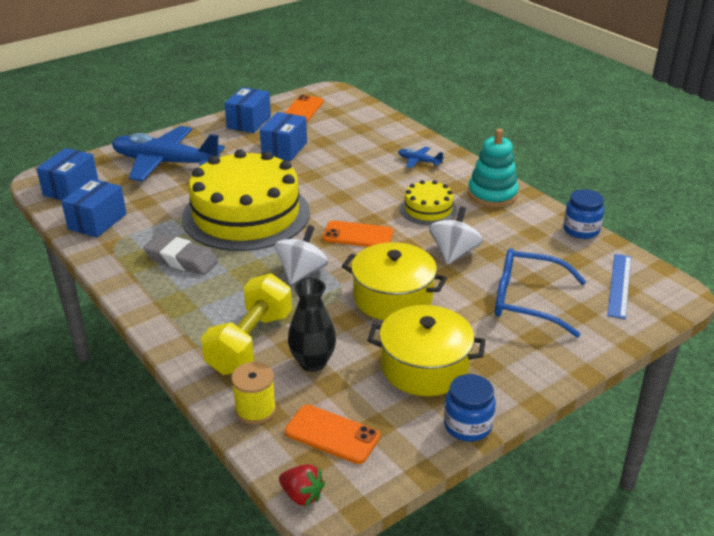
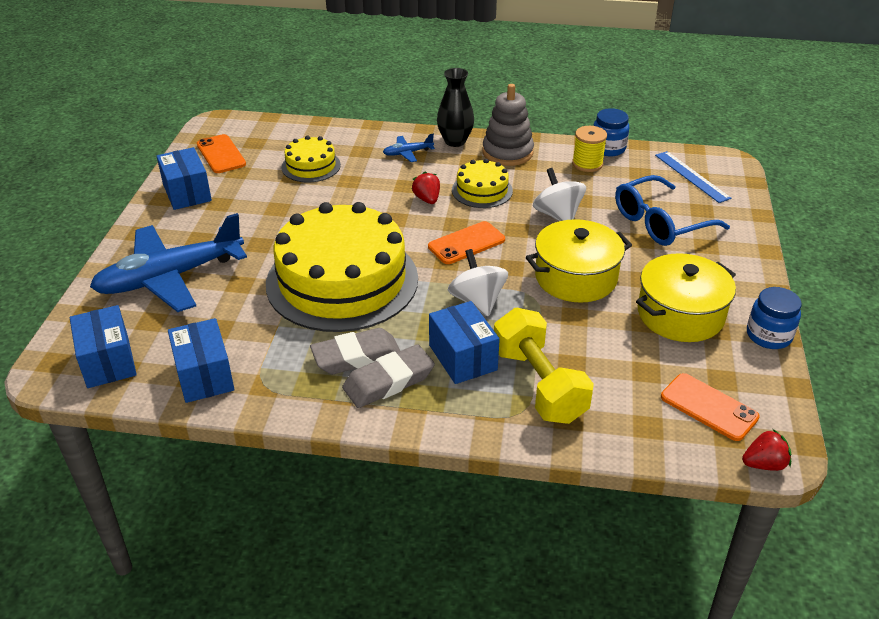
camera: 45 degrees left, 5 degrees up
(174, 283) = (389, 381): none -> grey eraser
(255, 410) = (632, 431): yellow spool -> yellow spool (587, 164)
(284, 149) = (270, 201): blue box -> blue box (463, 357)
(312, 362) = (608, 366): black vase -> black vase (455, 141)
(332, 434) = (708, 407): orange phone -> orange phone turned 60 degrees clockwise
(343, 140) = (311, 166): none -> yellow cake
(380, 196) = (427, 199): none -> red strawberry
(492, 194) = (507, 152): turquoise stacking toy -> grey stacking toy

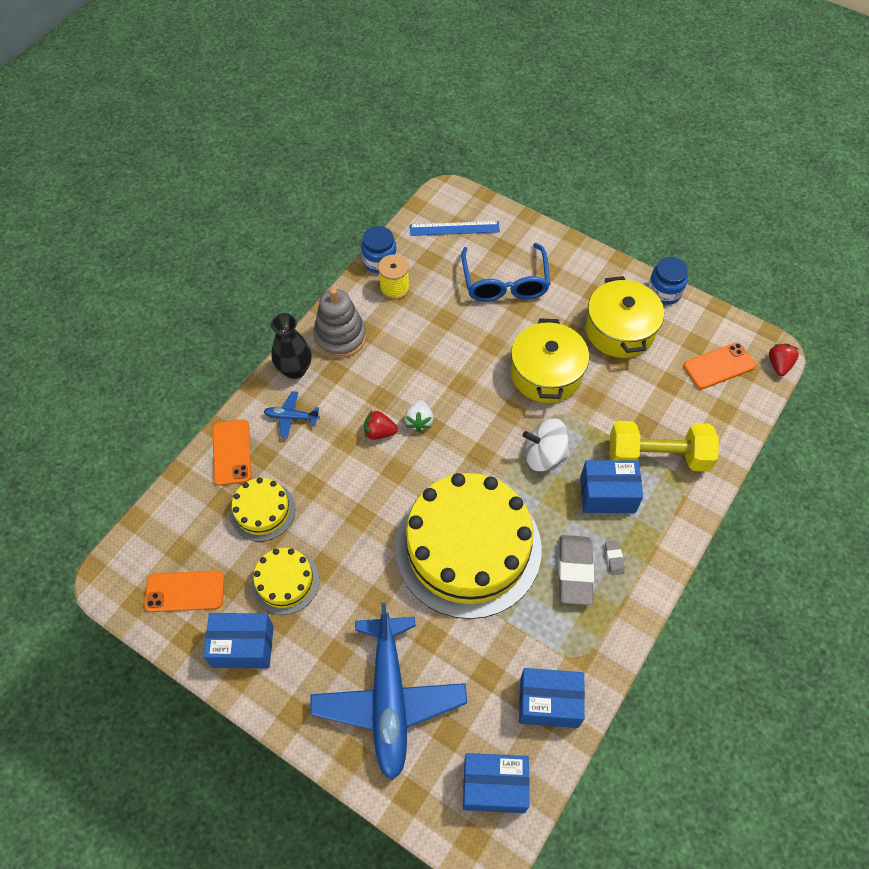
camera: 65 degrees left, 20 degrees up
(389, 381) = (614, 558): grey eraser -> grey eraser, size x0.45
(407, 153) = (291, 417): blue plane -> blue plane turned 90 degrees clockwise
(455, 217) = (419, 421): none -> white strawberry
(466, 243) = (462, 430): orange phone -> orange phone (231, 452)
(482, 190) = (390, 384): yellow cake -> yellow cake (285, 581)
(557, 215) = (458, 346): white spinning top -> none

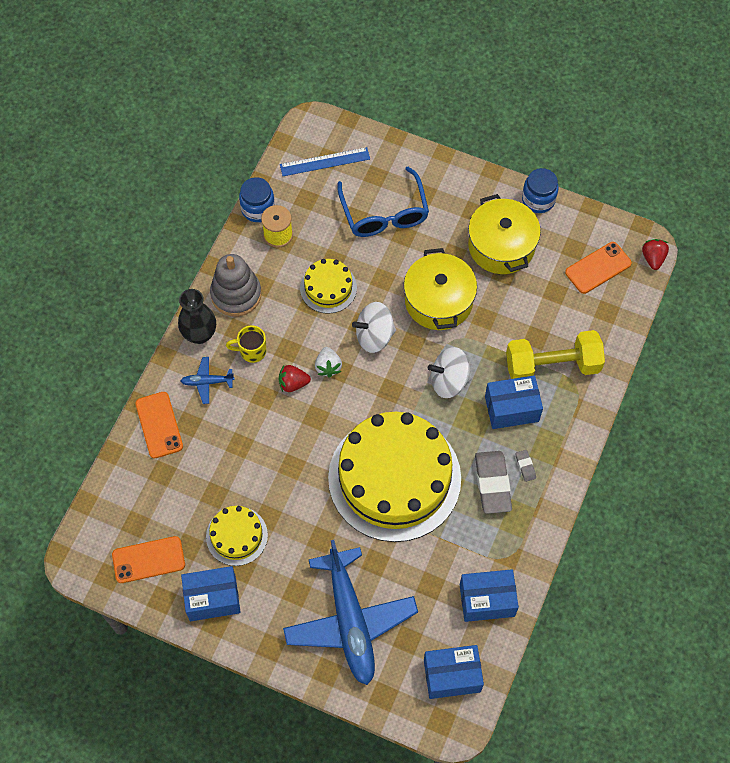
camera: 10 degrees left, 5 degrees up
(262, 511) = (201, 475): yellow cake -> yellow cake (328, 288)
(344, 394) = (252, 351): none -> yellow mug
(473, 398) = (374, 336): none -> white spinning top

